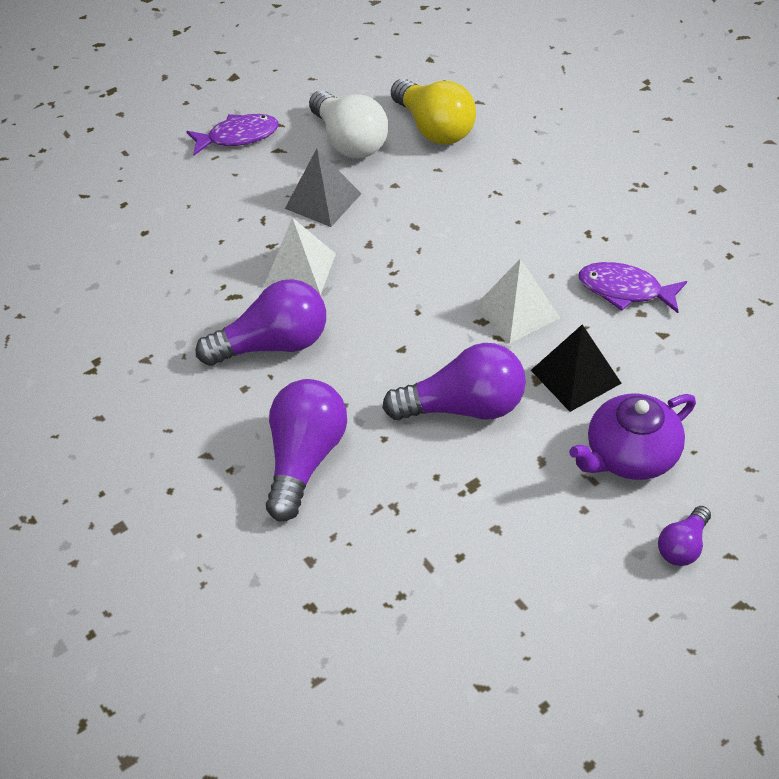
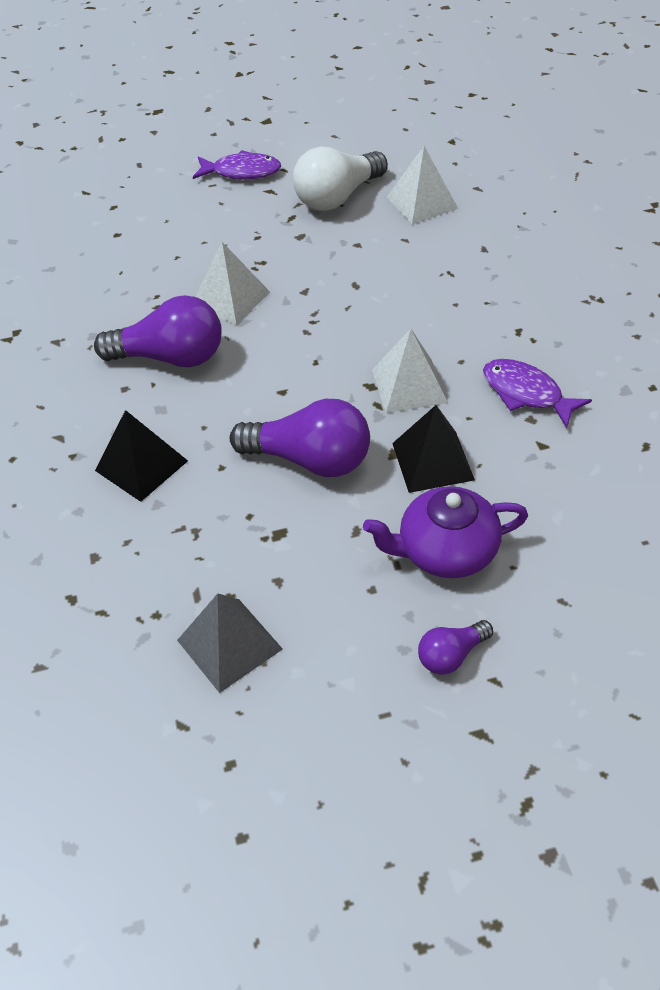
camera: 20 degrees right, 0 degrees up
(305, 459) = (141, 465): purple light bulb -> black pyramid
(323, 201) = (284, 243): grey pyramid -> grey pyramid (229, 644)
(349, 141) = (337, 197): white light bulb -> white light bulb turned 60 degrees clockwise
(434, 128) = (422, 202): yellow light bulb -> white pyramid

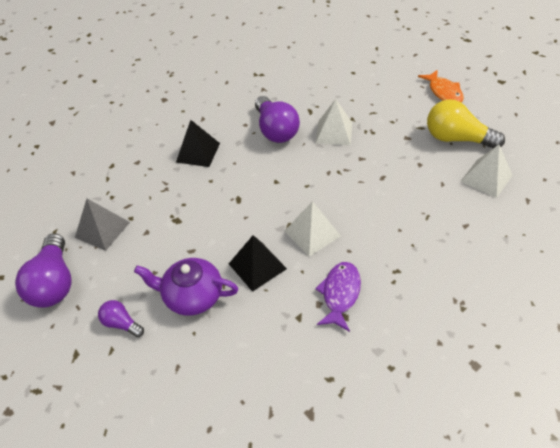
camera: 65 degrees right, 0 degrees up
(242, 172) = (443, 92): purple fish -> orange fish
(310, 460) = (232, 212): purple light bulb -> purple light bulb (54, 282)
(337, 197) = (456, 139): white light bulb -> yellow light bulb
(445, 551) = (192, 296): purple teapot -> purple teapot turned 45 degrees counterclockwise

